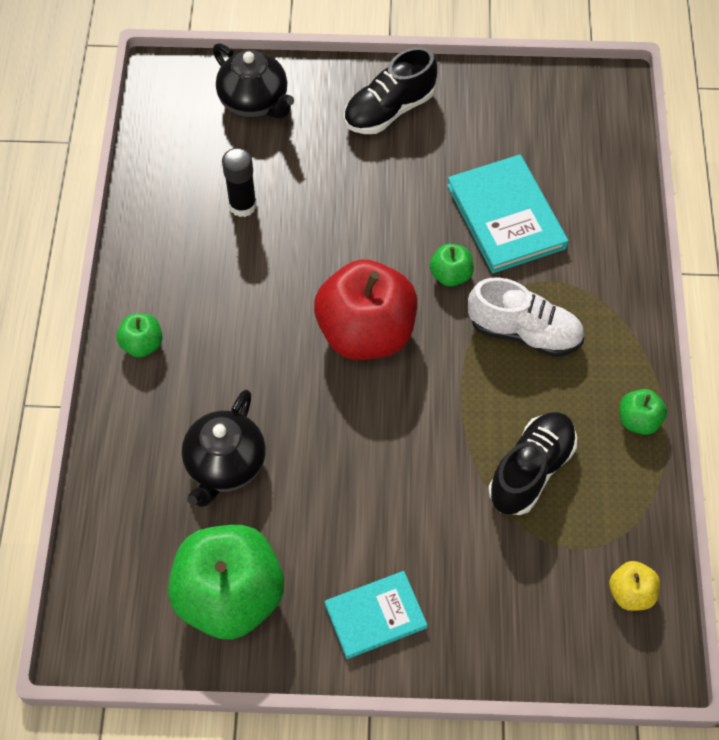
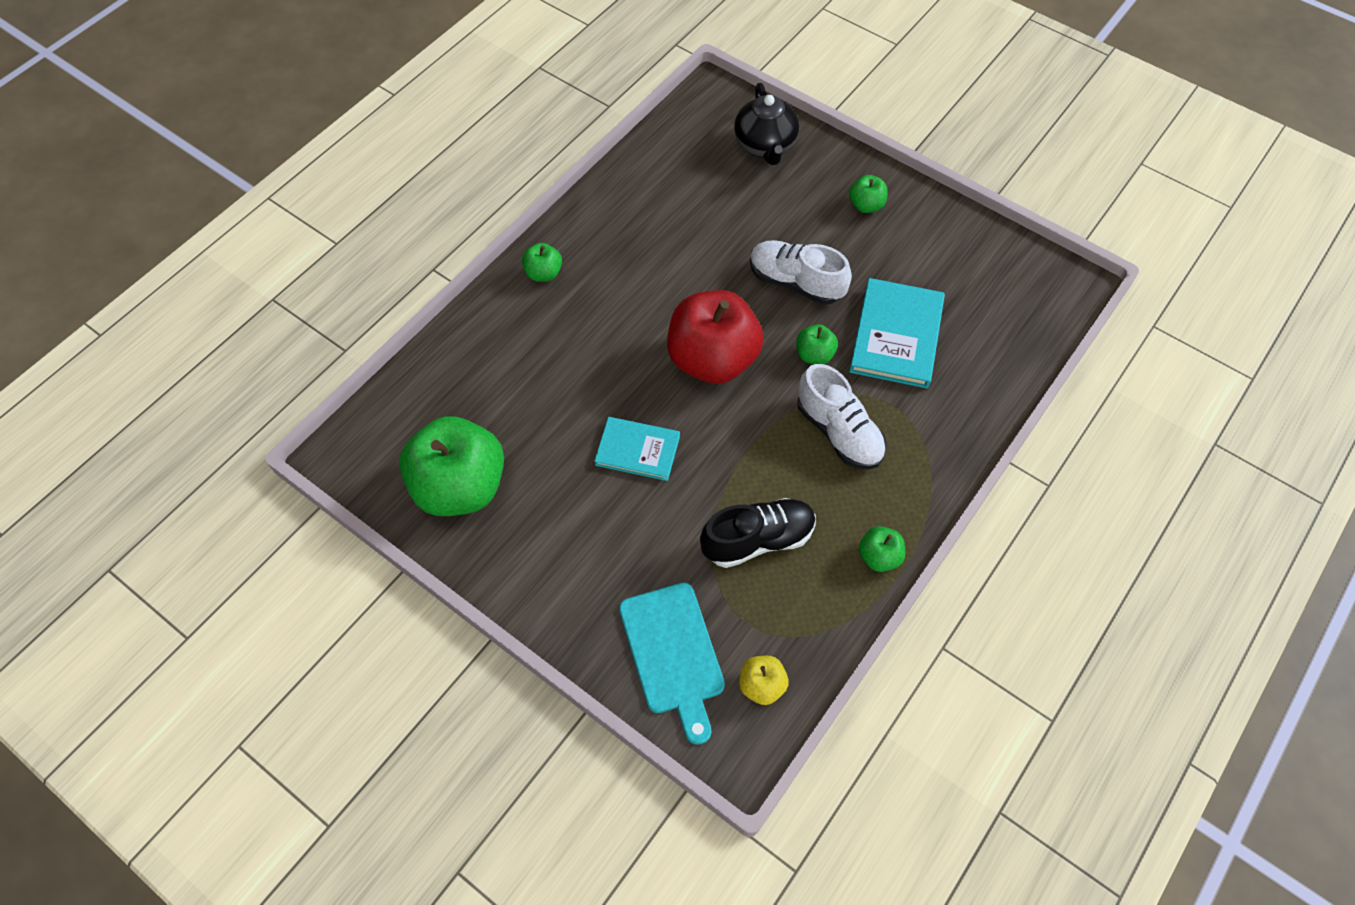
camera: 35 degrees right, 0 degrees up
(225, 465) = (532, 392): black teapot -> none
(242, 205) = (695, 215): black glue stick -> none
(375, 616) = (551, 569): turquoise book -> turquoise book (637, 450)
(383, 218) = (796, 282): none -> white shoe
(389, 110) = (866, 205): black shoe -> green apple
(538, 617) = (673, 653): none -> turquoise cutting board

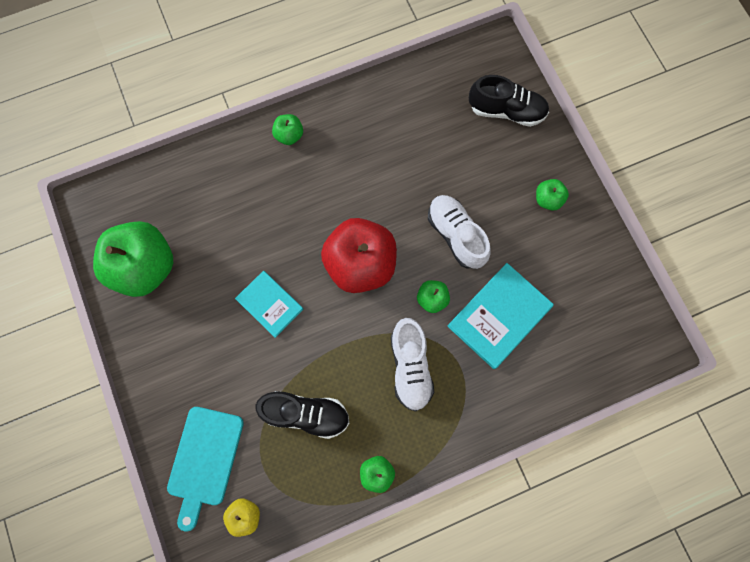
camera: 30 degrees right, 15 degrees up
(765, 145) = (506, 111): black teapot -> black shoe

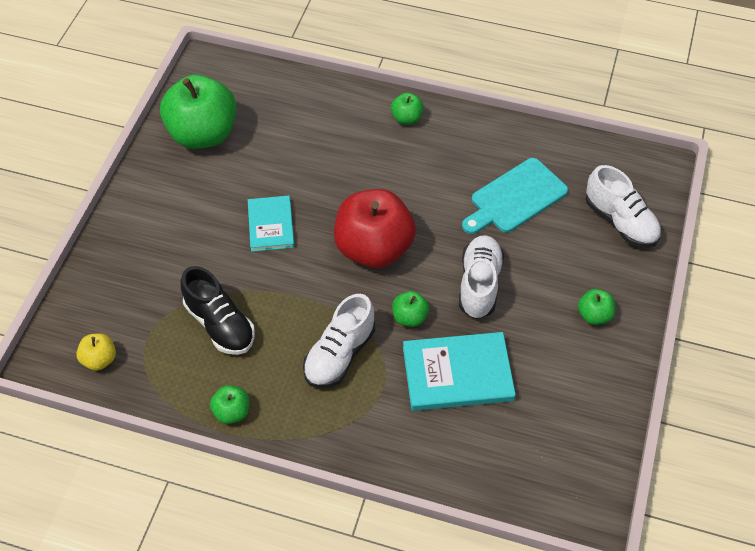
camera: 40 degrees right, 20 degrees down
(204, 460) = (110, 297): turquoise cutting board -> turquoise cutting board (515, 198)
(506, 111) = (620, 221): black shoe -> white shoe

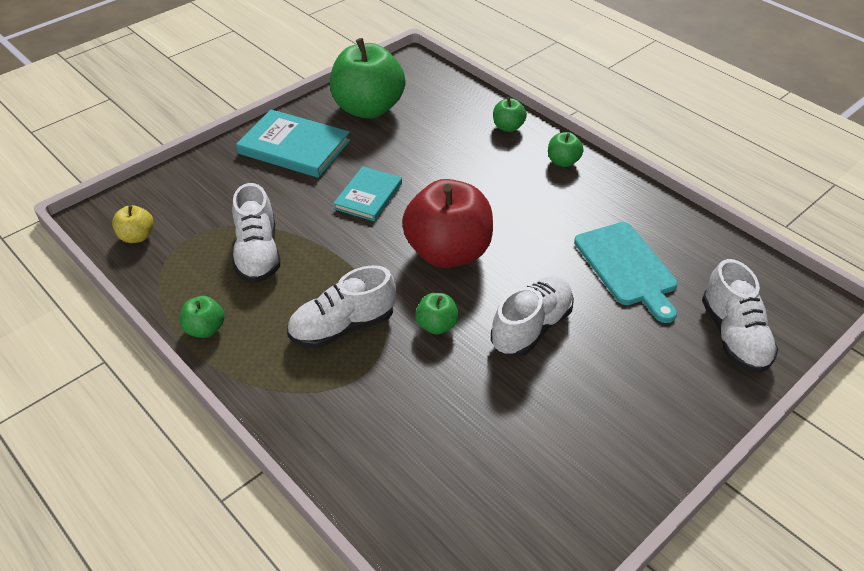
camera: 30 degrees right, 10 degrees down
(220, 324) = (258, 253): black shoe -> white shoe
(457, 374) = (445, 399): turquoise book -> turquoise book (294, 147)
(515, 198) = (627, 267): turquoise cutting board -> turquoise cutting board turned 105 degrees counterclockwise
(594, 315) = (640, 413): green apple -> green apple (508, 127)

